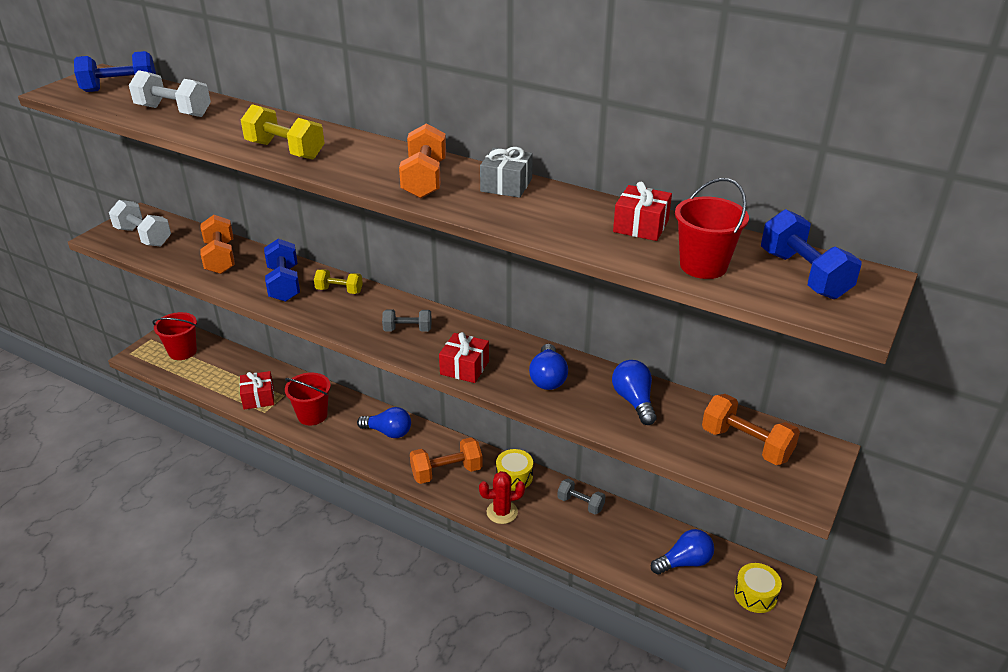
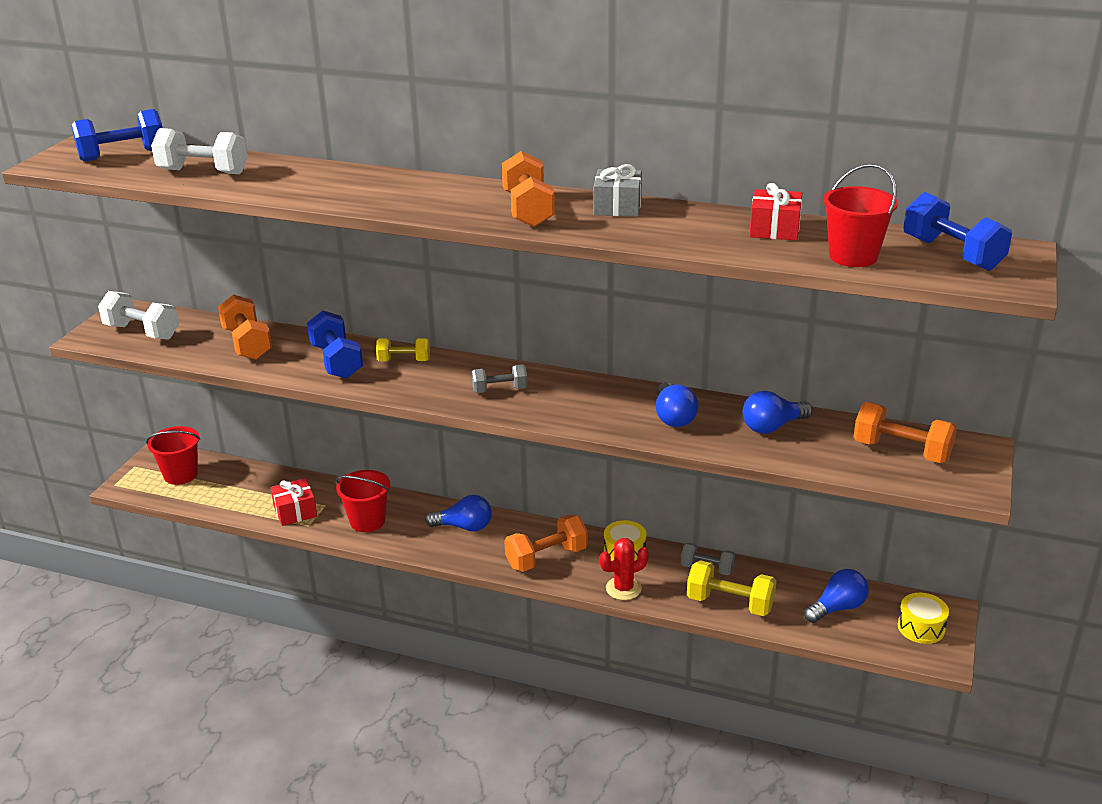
camera: 10 degrees left, 5 degrees down
(285, 150) = (358, 197): yellow dumbbell -> yellow dumbbell (730, 603)
(464, 367) = (579, 418): red gift -> none
(634, 401) = (772, 427): blue light bulb -> blue light bulb turned 90 degrees counterclockwise

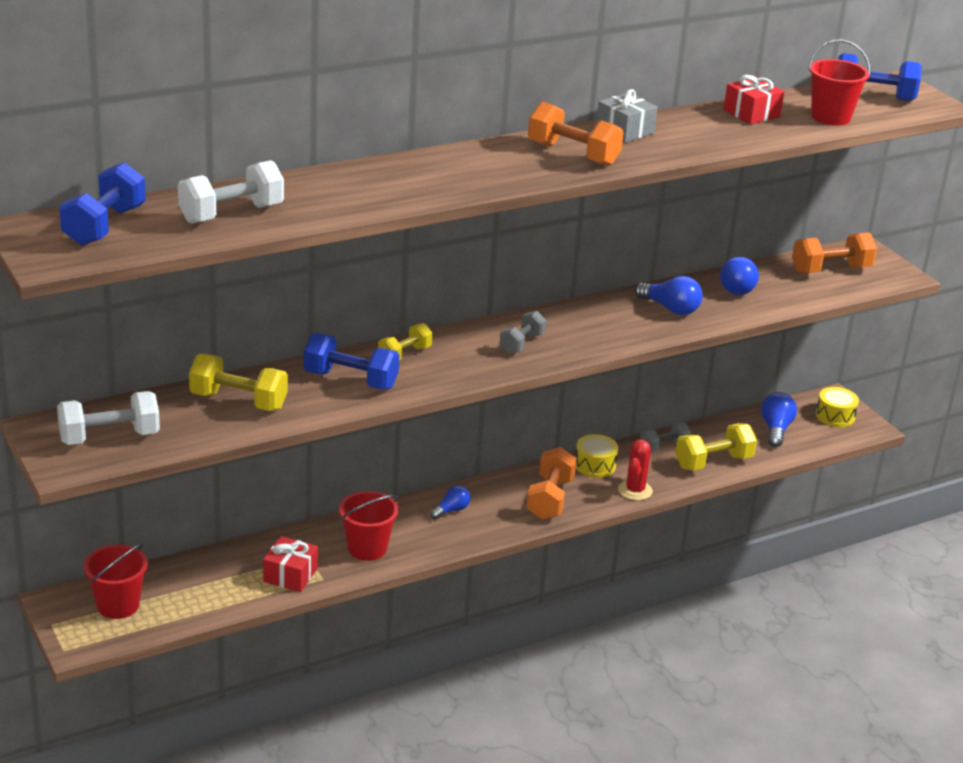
camera: 50 degrees left, 0 degrees up
(247, 343) = (238, 401): orange dumbbell -> yellow dumbbell
(464, 527) = (451, 510): blue light bulb -> blue light bulb, size x0.65

